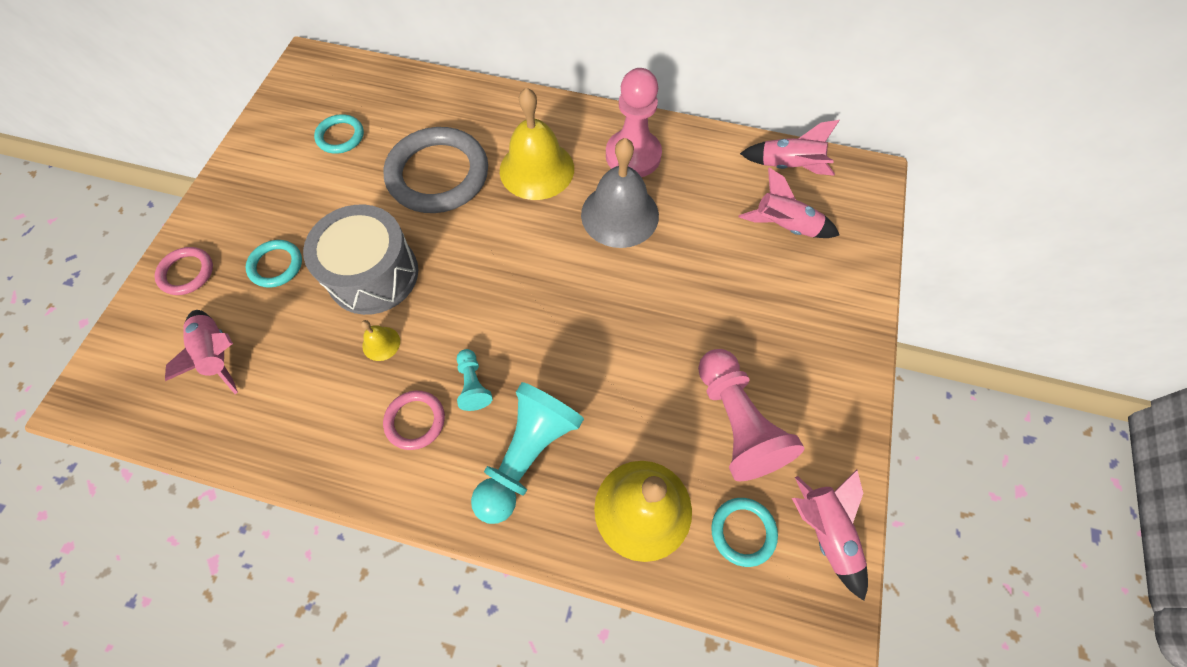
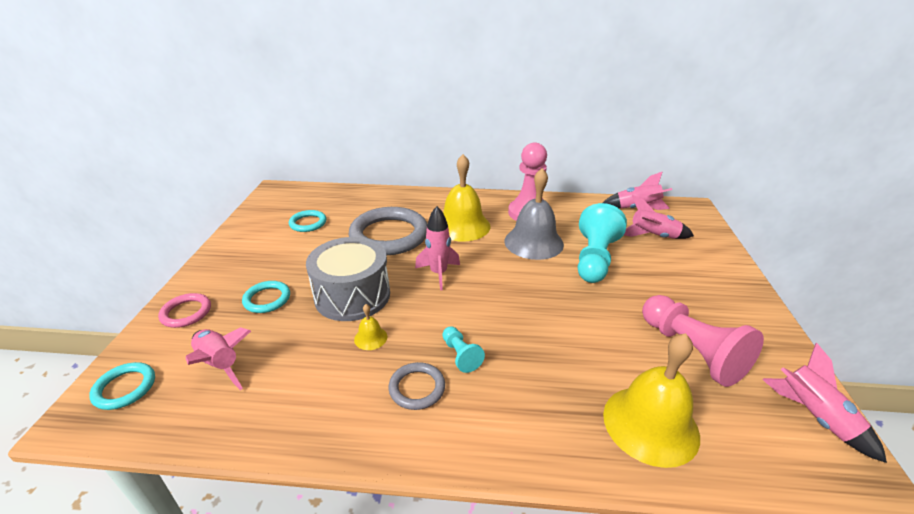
camera: 10 degrees left, 30 degrees down
(415, 421) = (417, 388): pink ring -> grey ring
(482, 253) = (438, 273): none -> pink rocket
(527, 455) = (528, 399): turquoise pawn -> turquoise pawn (594, 259)
(743, 532) = (746, 428): turquoise ring -> turquoise ring (125, 388)

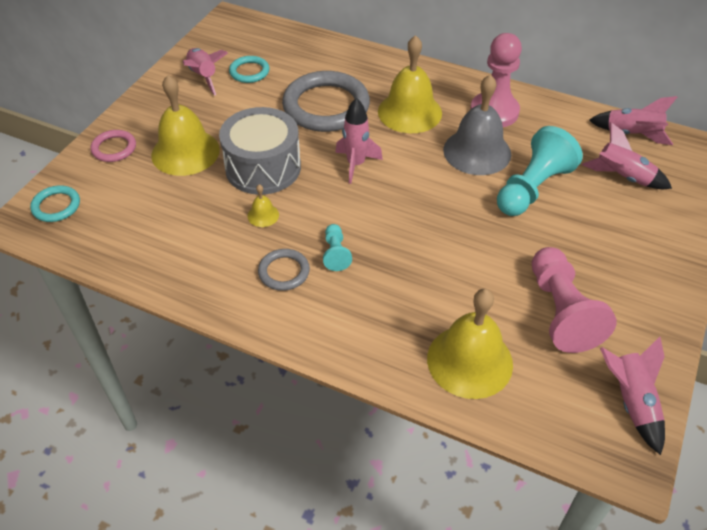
camera: 20 degrees right, 15 degrees up
(220, 364) = (131, 205): pink rocket -> pink rocket (203, 76)
(267, 299) = (185, 152): turquoise ring -> yellow bell

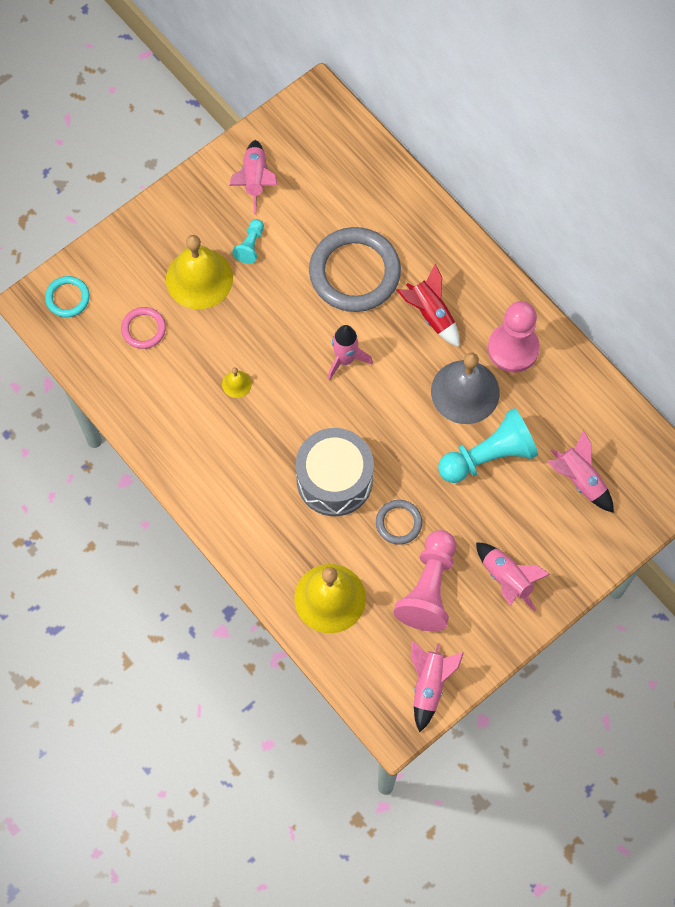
camera: 25 degrees right, 20 degrees up
(114, 148) = (137, 246): pink ring -> pink ring (143, 329)
(249, 72) = (302, 191): turquoise ring -> none
(263, 167) = (260, 328): grey drum -> grey drum (334, 479)
(284, 272) = (227, 452): grey ring -> grey ring (398, 523)
(335, 253) = (278, 451): turquoise pawn -> turquoise pawn (250, 245)
(409, 112) = (431, 314): yellow bell -> red rocket
(632, 135) = (627, 434): pink rocket -> pink rocket (507, 579)

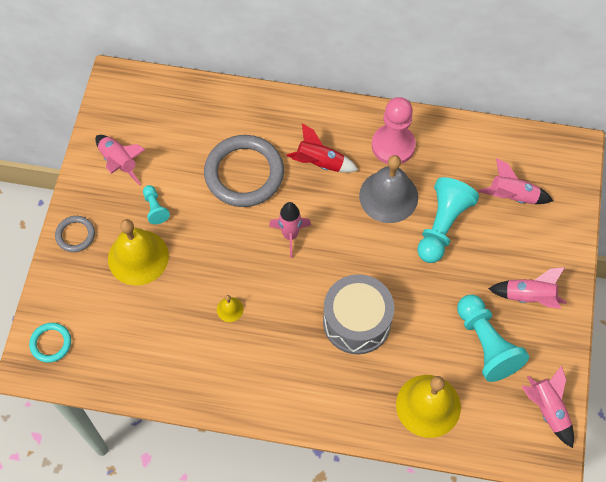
camera: 40 degrees left, 5 degrees down
(143, 329) = (128, 322): pink ring -> none
(398, 523) = (426, 316): grey ring -> grey ring (75, 235)
(429, 588) = (486, 344): pink pawn -> turquoise pawn

